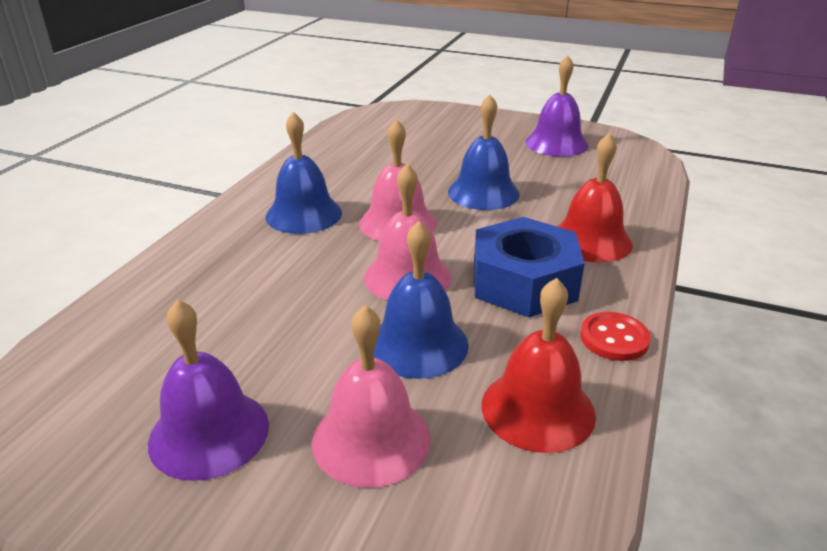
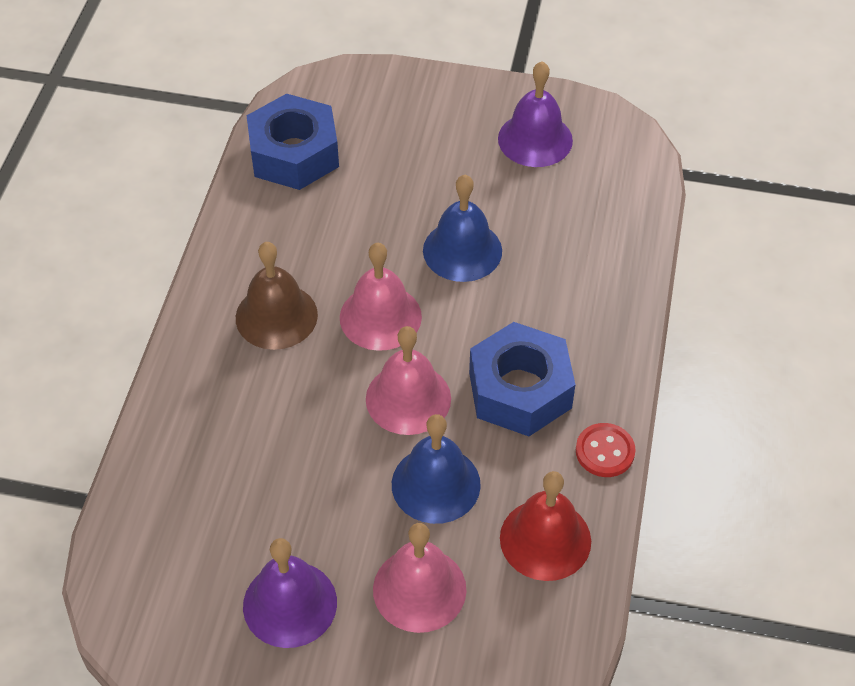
camera: 10 degrees left, 20 degrees up
(303, 214) = (276, 316): blue bell -> brown bell
(358, 136) = (294, 154): none -> blue nut
(590, 240) = (580, 317): red bell -> none

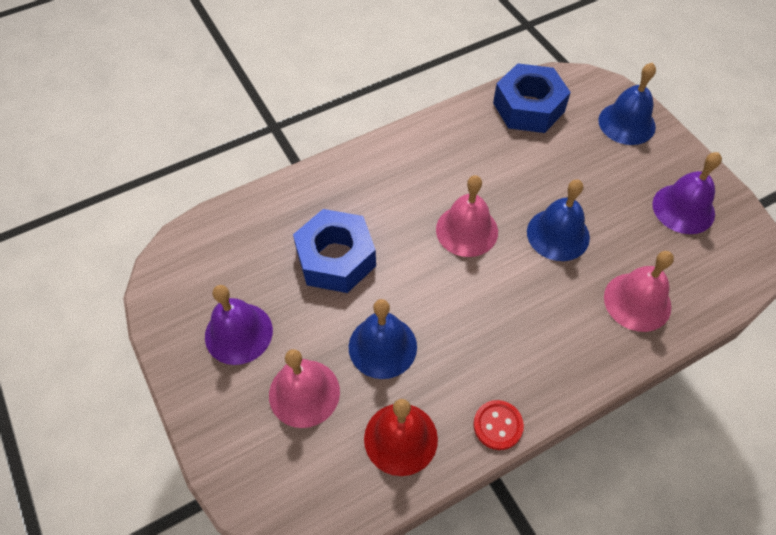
camera: 50 degrees right, 5 degrees up
(276, 316) = (415, 183): brown bell -> none
(401, 98) = (626, 123): none -> blue bell
(408, 398) = (426, 287): pink bell -> pink bell (637, 301)
(520, 390) = (493, 341): blue nut -> blue nut (336, 258)

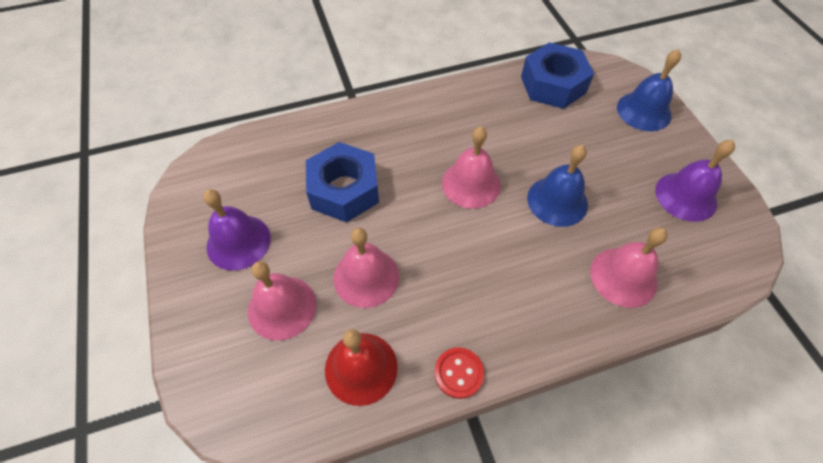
camera: 10 degrees right, 0 degrees up
(382, 346) = (366, 277): blue bell -> pink bell

